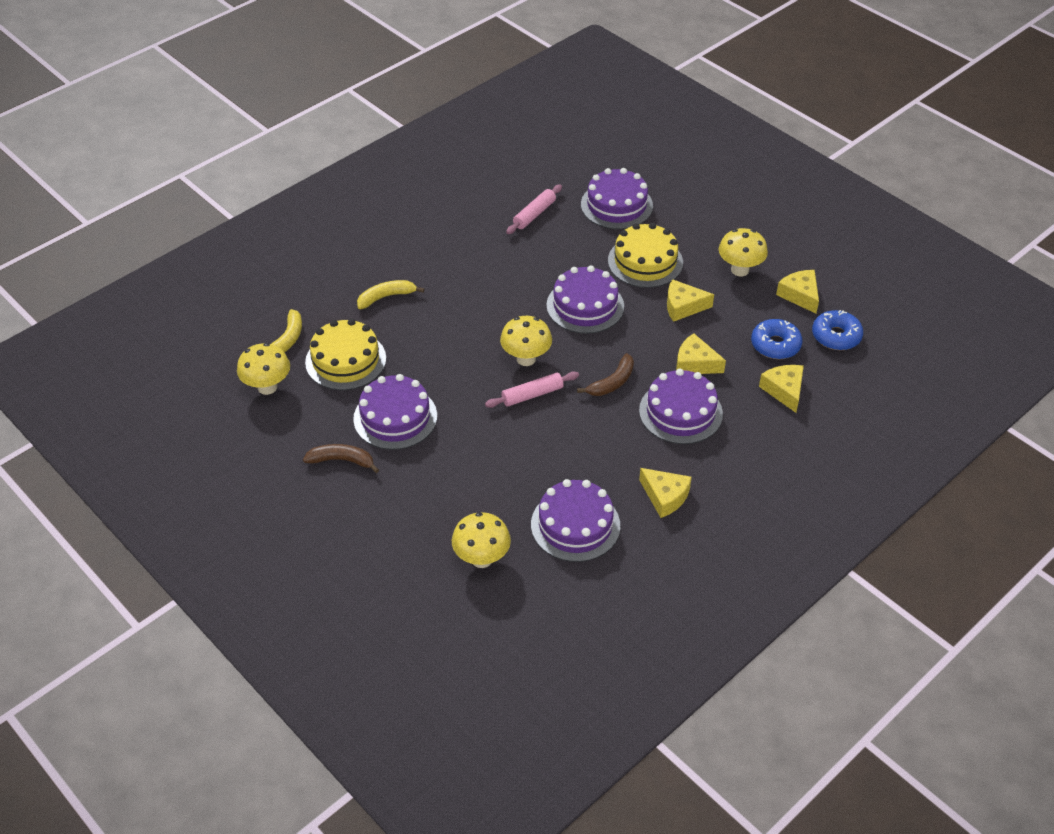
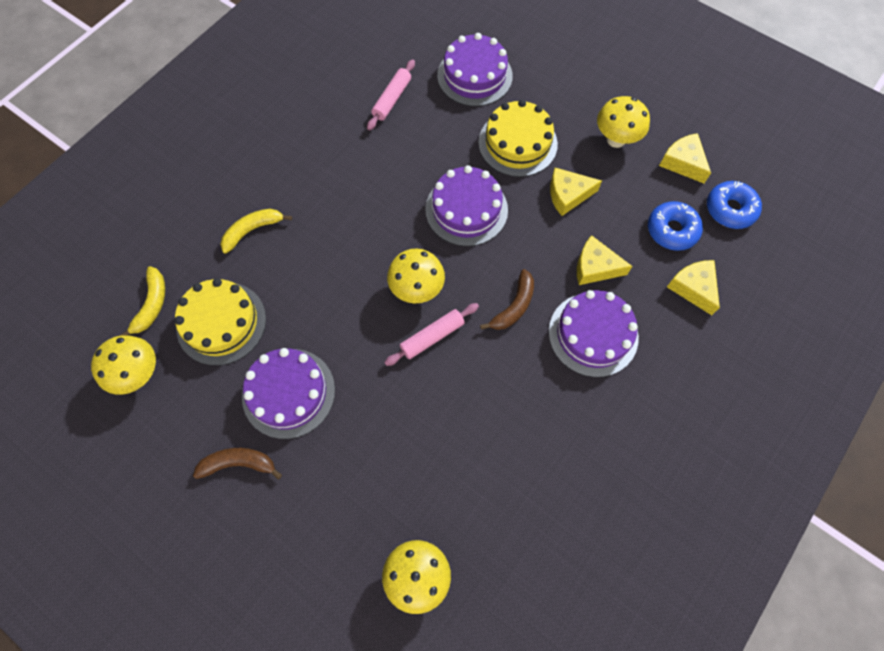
camera: 10 degrees left, 20 degrees up
(575, 525) = (511, 509): purple cake -> none
(665, 496) = (599, 452): yellow cheese -> none

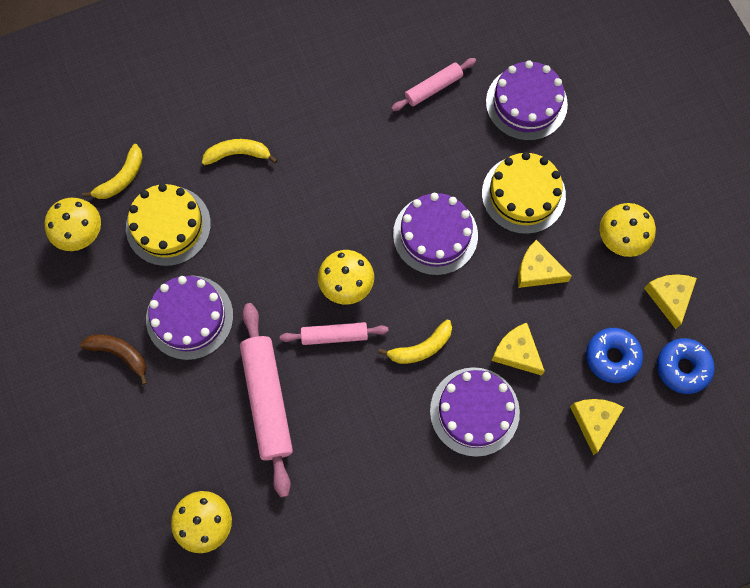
camera: 30 degrees right, 5 degrees up
(406, 427) = (267, 400): none -> pink rolling pin
(514, 306) = (421, 348): brown banana -> yellow banana

